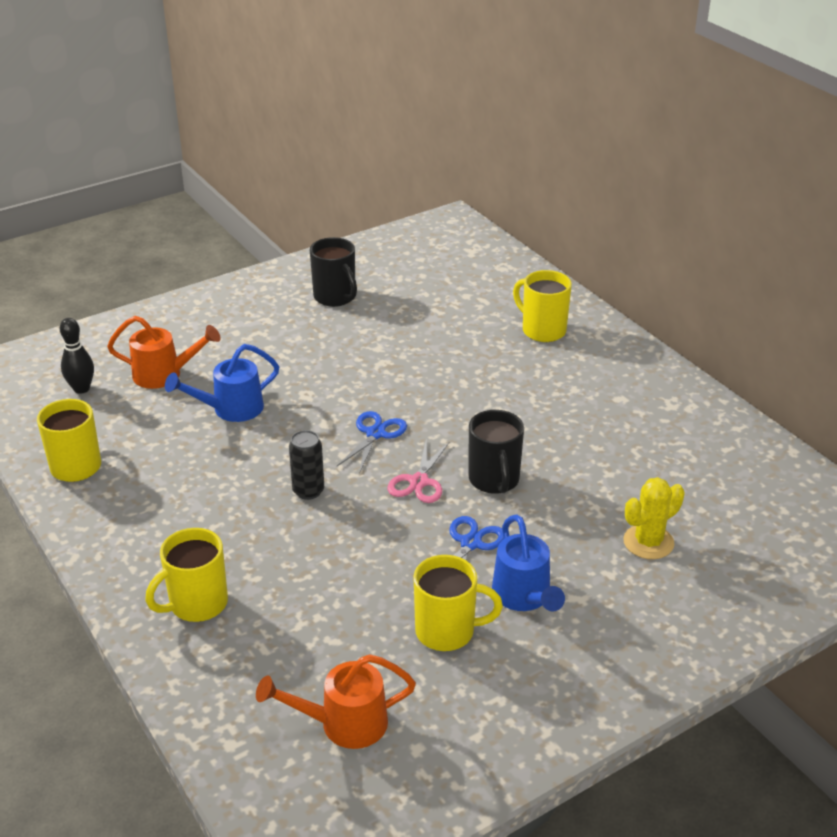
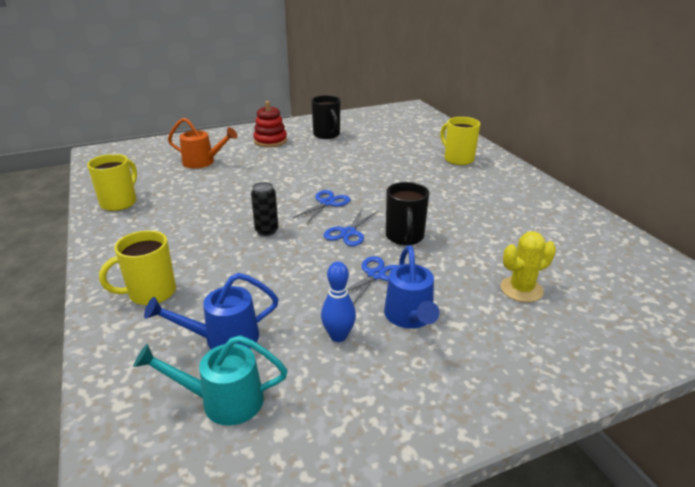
camera: 10 degrees right, 5 degrees down
(81, 389) = (148, 165): black bowling pin -> none
(230, 409) = (235, 182): blue watering can -> blue watering can (223, 339)
(251, 319) = (270, 141): none -> red stacking toy
(343, 724) = (222, 401): orange watering can -> turquoise watering can
(419, 481) = (348, 233): pink scissors -> blue scissors
(447, 631) = (338, 336): yellow mug -> blue bowling pin

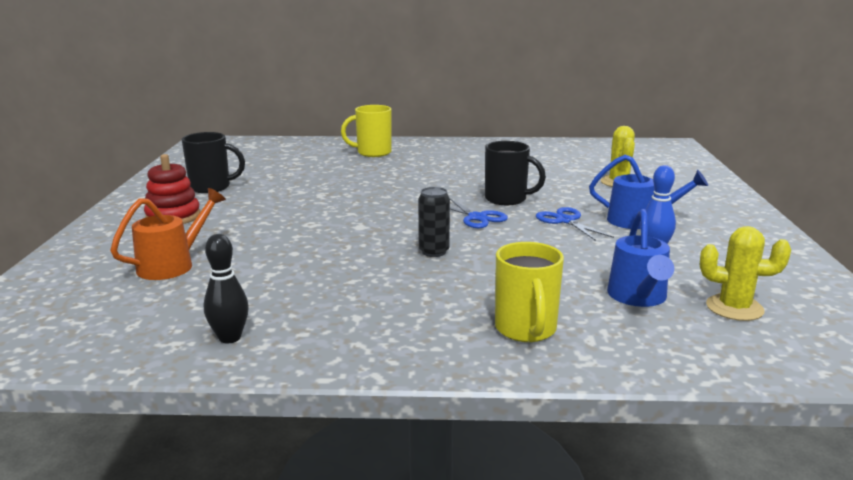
camera: 65 degrees left, 10 degrees down
(120, 202) = (230, 338): yellow mug -> black bowling pin
(222, 401) = (734, 308): turquoise watering can -> yellow cactus
(327, 203) = (400, 216): blue scissors -> none

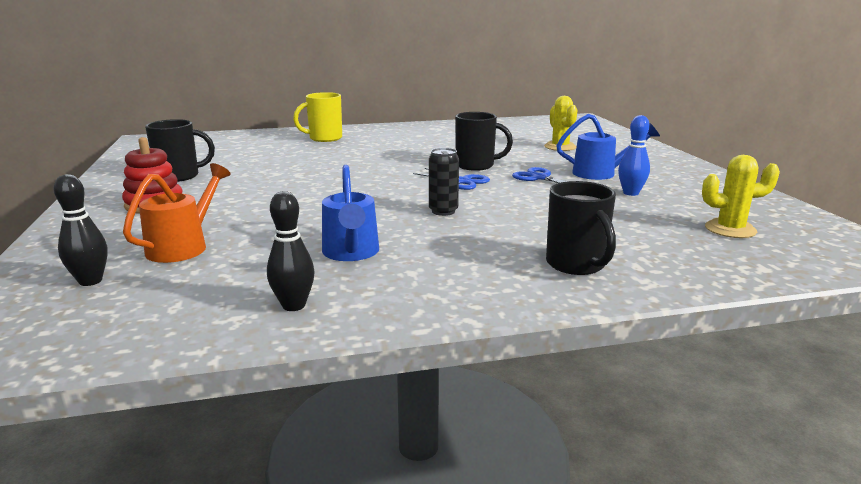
camera: 15 degrees left, 0 degrees up
(80, 291) = (90, 281): none -> black bowling pin
(526, 330) = (576, 265): yellow mug -> black mug
(638, 298) = (649, 230): blue watering can -> blue watering can (351, 253)

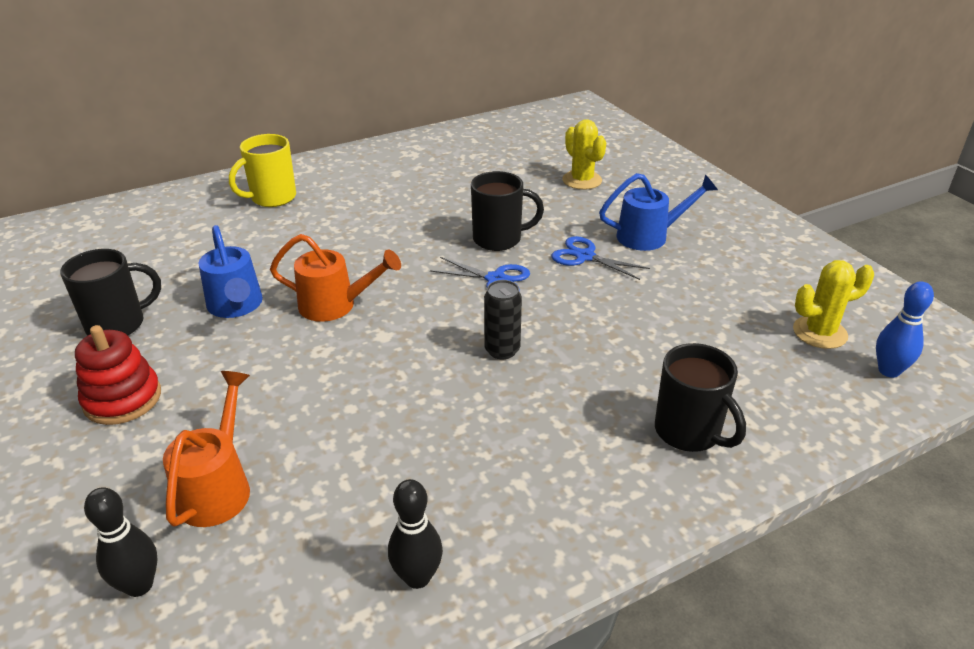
camera: 15 degrees left, 15 degrees up
(332, 182) = (336, 305): none -> orange watering can
(351, 253) = (434, 460): blue watering can -> blue watering can (236, 306)
(631, 193) = (696, 274): blue bowling pin -> blue bowling pin (888, 371)

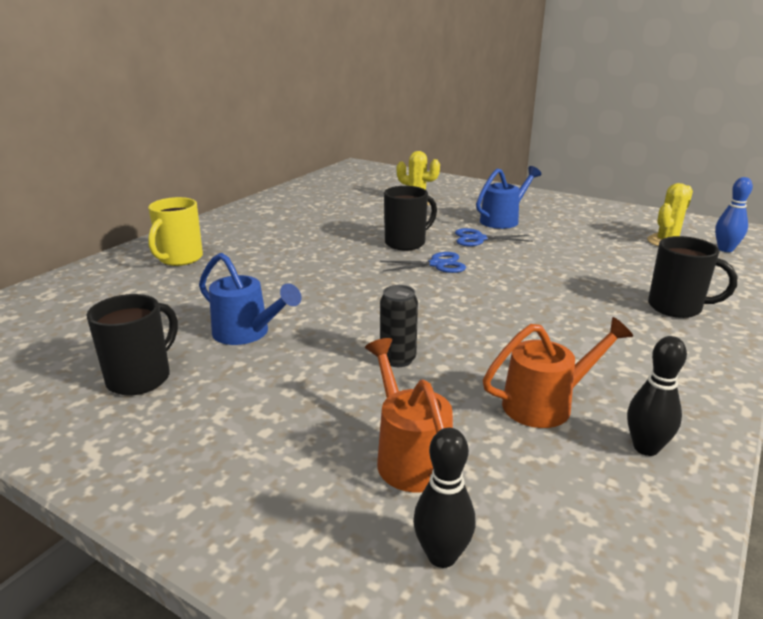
camera: 30 degrees left, 10 degrees down
(122, 399) = (224, 429): red stacking toy -> none
(336, 305) = (336, 310): orange watering can -> orange watering can (546, 404)
(502, 350) = (501, 300): black can -> black can (398, 359)

